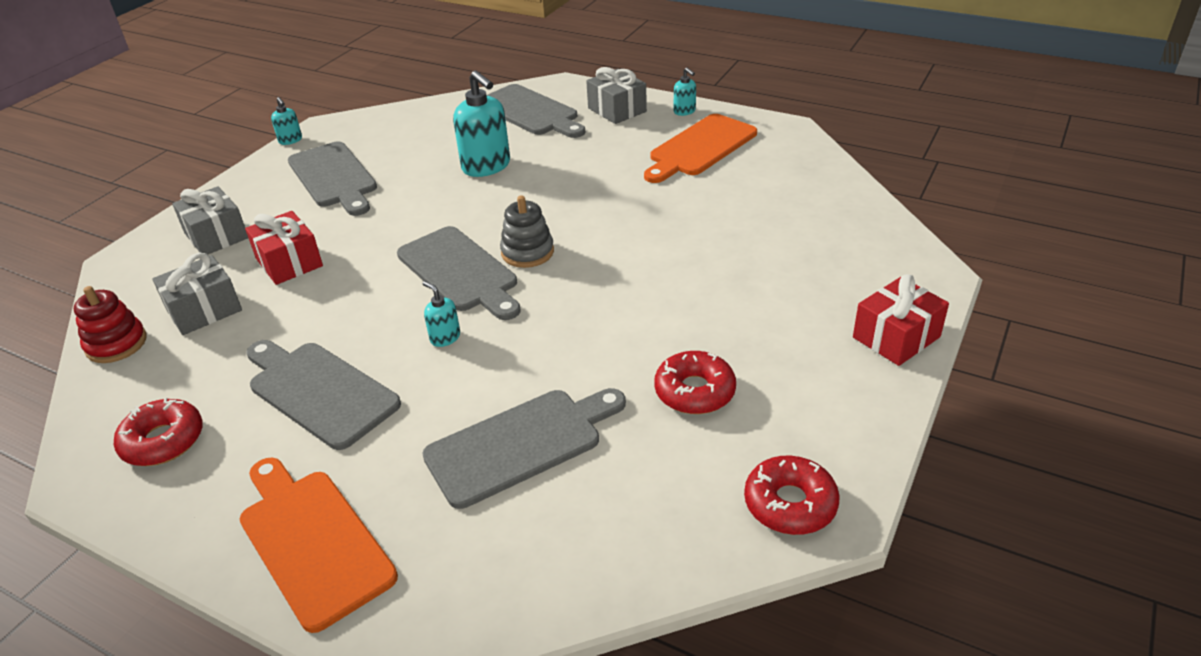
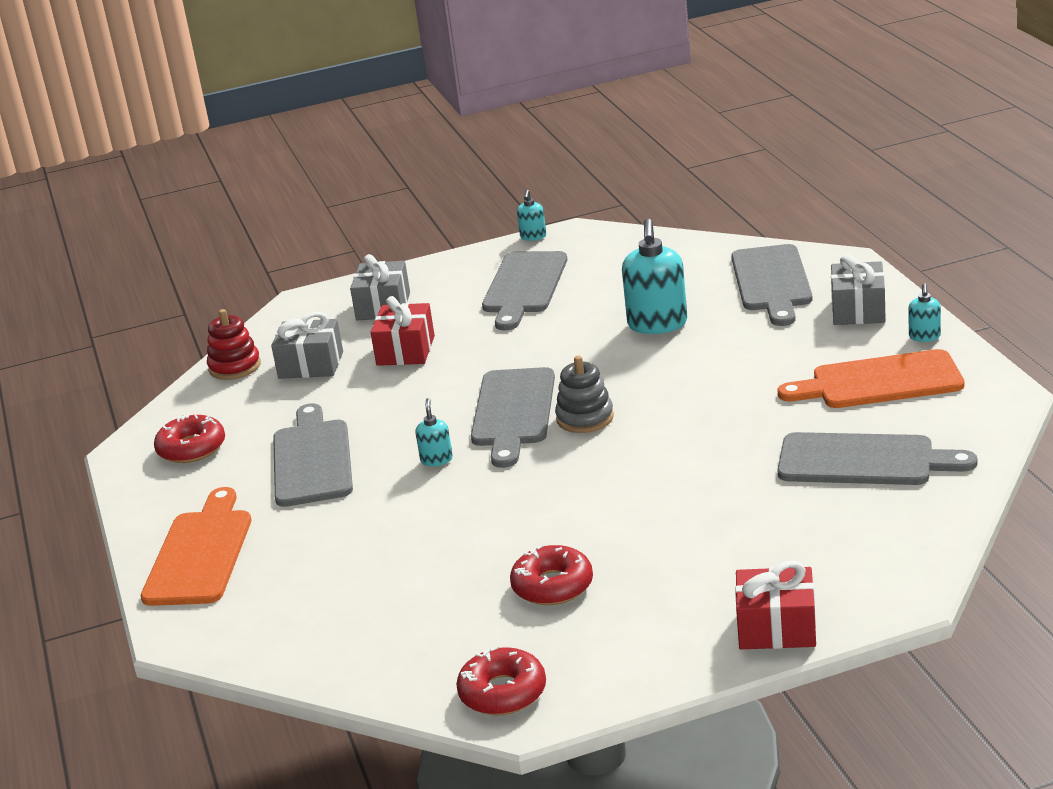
camera: 45 degrees right, 10 degrees down
(520, 444) = (387, 559): grey cutting board -> grey cutting board (864, 460)

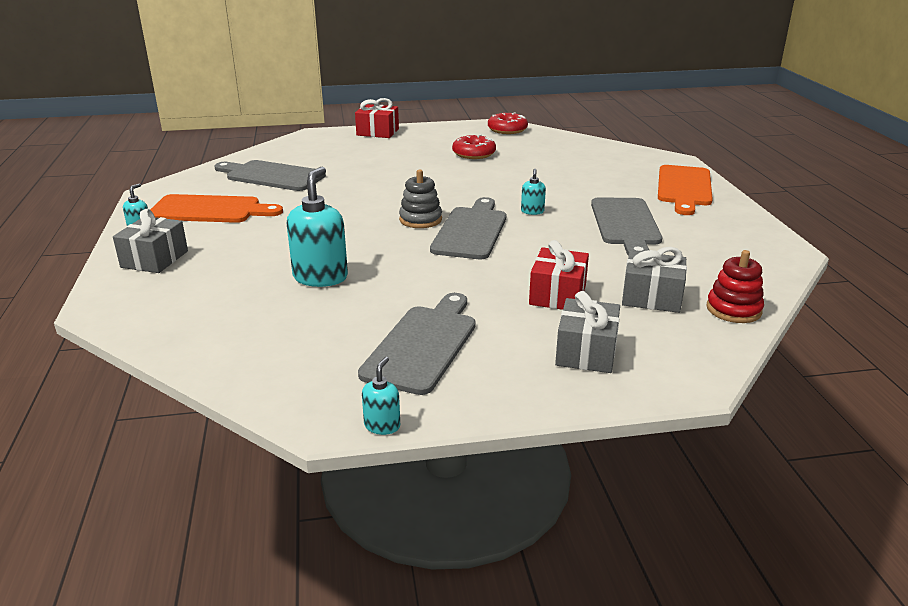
camera: 175 degrees left, 0 degrees up
(191, 448) = (731, 245): red donut -> none
(772, 282) = (186, 298): grey cutting board -> none

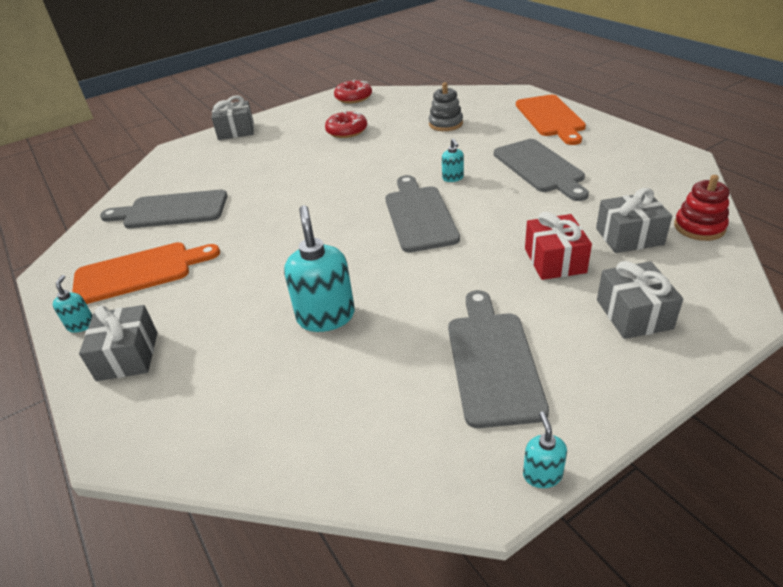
camera: 20 degrees left, 10 degrees up
(377, 132) = (236, 131): red gift -> grey gift
(420, 219) = (362, 217): grey stacking toy -> grey stacking toy (445, 124)

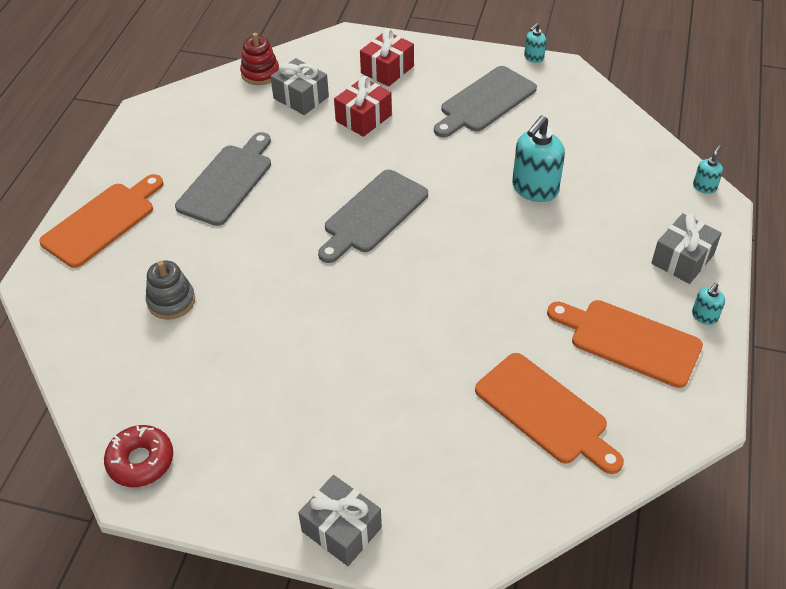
camera: 135 degrees left, 10 degrees up
(171, 210) = (545, 412): grey cutting board -> orange cutting board
(347, 131) = (252, 388): red donut -> none
(453, 178) = (292, 228): turquoise soap dispenser -> turquoise soap dispenser (704, 187)
(633, 314) = (387, 70): grey gift -> red gift

